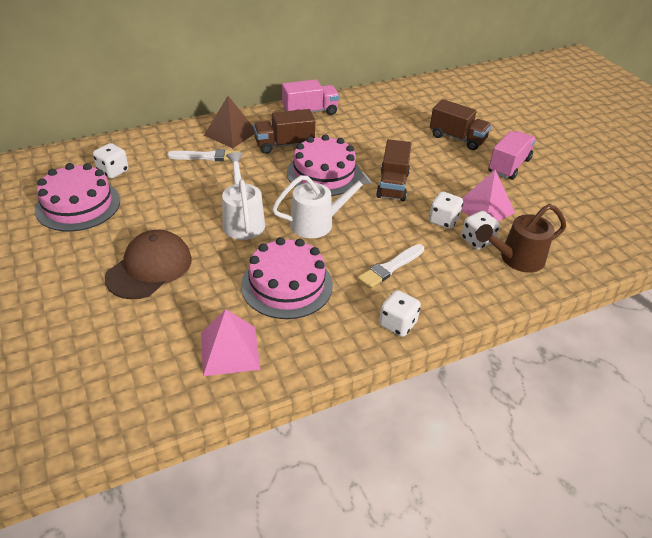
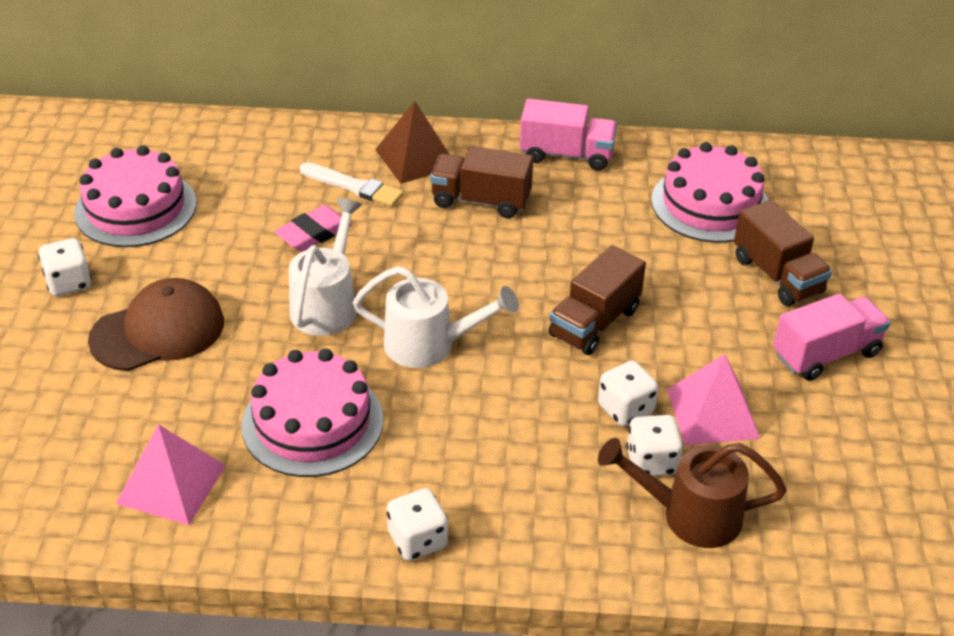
camera: 30 degrees right, 0 degrees up
(113, 171) = (213, 171): white dice -> white dice (69, 283)
(203, 187) = (313, 233): none -> pink eraser
(324, 173) = (502, 268): pink cake -> pink cake (710, 204)
(390, 267) = (479, 453): white brush -> none

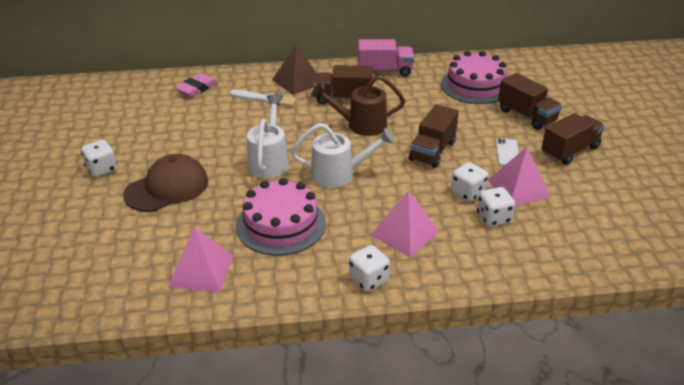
camera: 10 degrees left, 5 degrees down
(136, 208) = (133, 125): pink cake -> none
(313, 233) = (249, 125): pink eraser -> pink eraser (197, 88)
(500, 467) = (405, 233): none -> pink pyramid
(689, 515) = (526, 243): brown watering can -> brown watering can (360, 125)
(718, 343) = (507, 153): none -> white phone
(826, 354) = (570, 151): pink truck -> brown truck

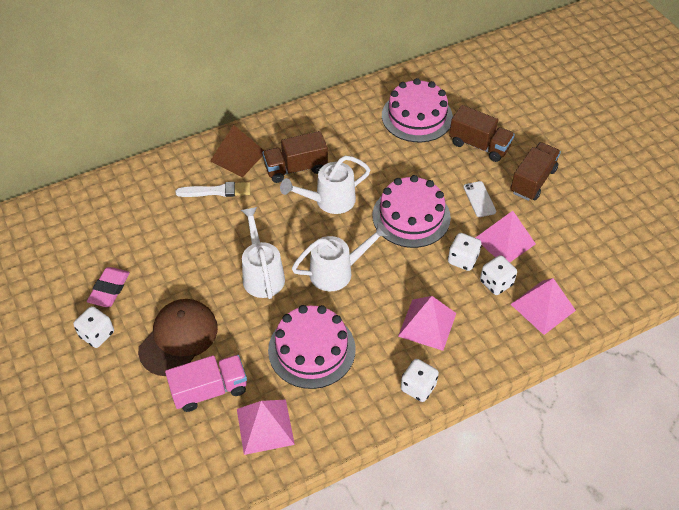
camera: 20 degrees left, 15 degrees up
(197, 88) = (135, 195): pink eraser -> pink eraser (109, 289)
(360, 125) = (329, 201): brown watering can -> white watering can
(385, 71) = (320, 118): pink truck -> pink truck (210, 390)
(432, 151) = (411, 216): brown truck -> pink cake
(535, 248) = (543, 307): none -> pink pyramid

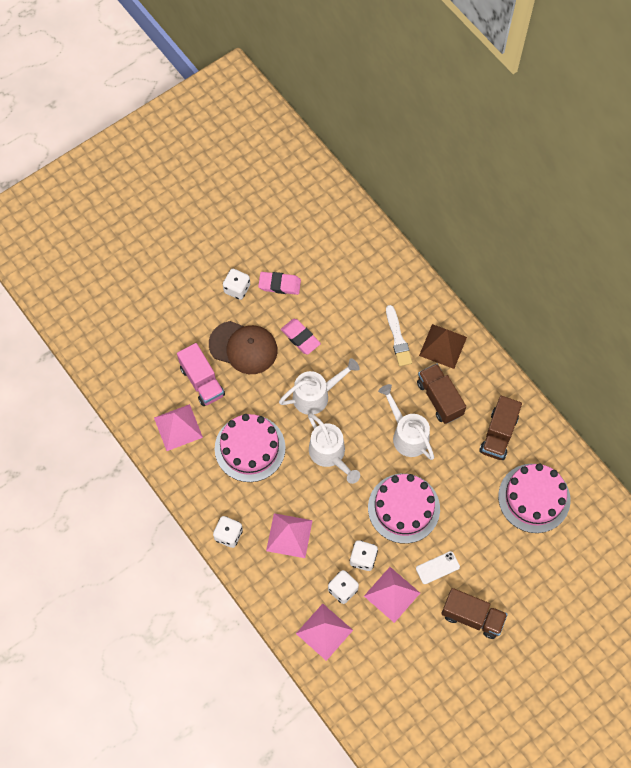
camera: 80 degrees right, 15 degrees up
(186, 278) = (300, 338): none -> pink eraser
(479, 145) = (508, 562): brown truck -> brown truck (498, 434)

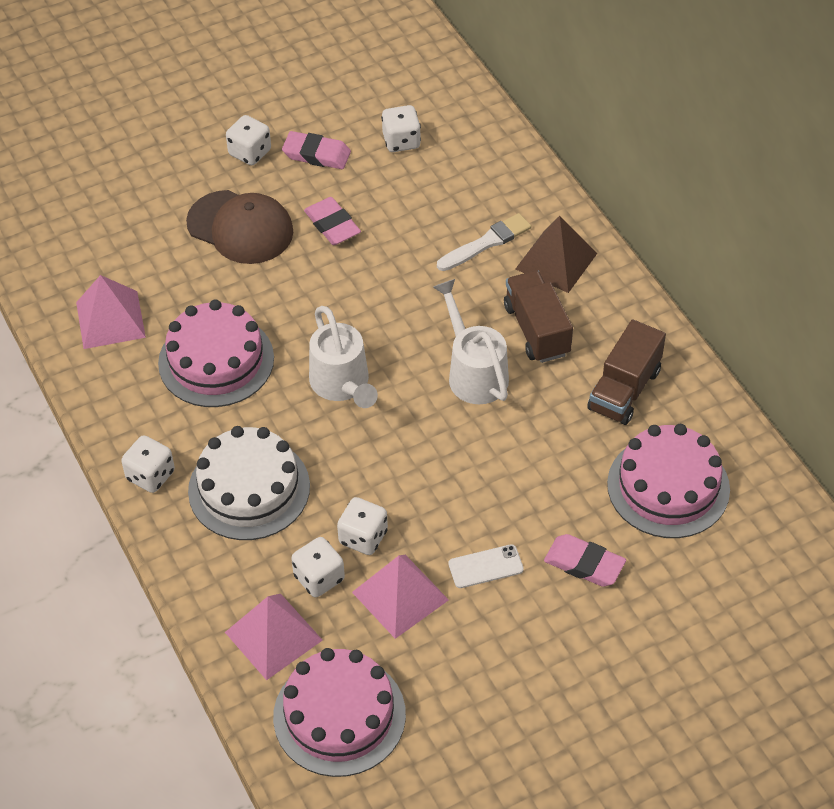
camera: 10 degrees right, 15 degrees down
(202, 381) = (164, 264): pink truck -> none
(289, 535) = (249, 488): pink pyramid -> white cake
(316, 395) = (339, 302): white watering can -> none
(331, 267) = (401, 141): none -> white dice
(398, 338) = (486, 243): white brush -> white brush turned 120 degrees counterclockwise
(404, 508) = (446, 474): pink cake -> pink cake (339, 715)
(472, 617) = (530, 647): brown truck -> none
(493, 557) = (584, 564): none -> pink eraser

